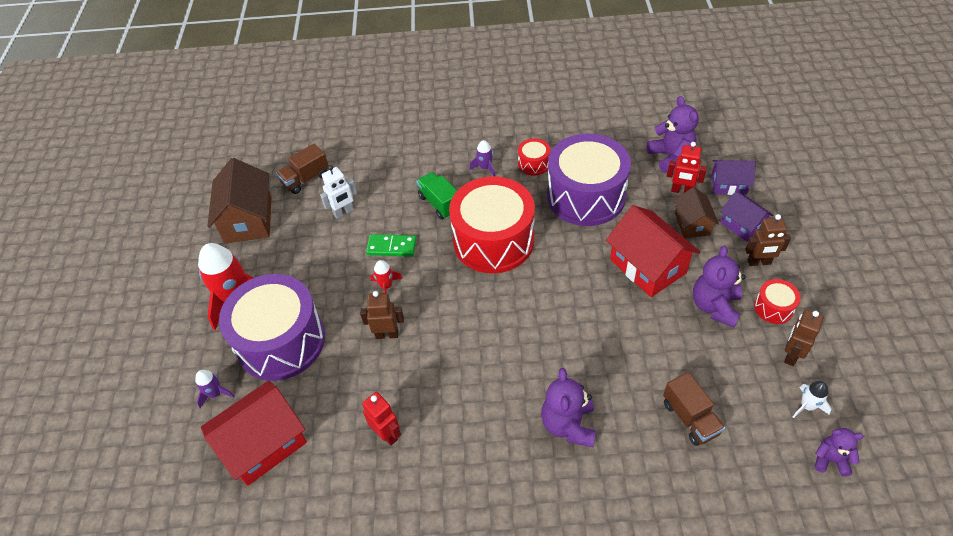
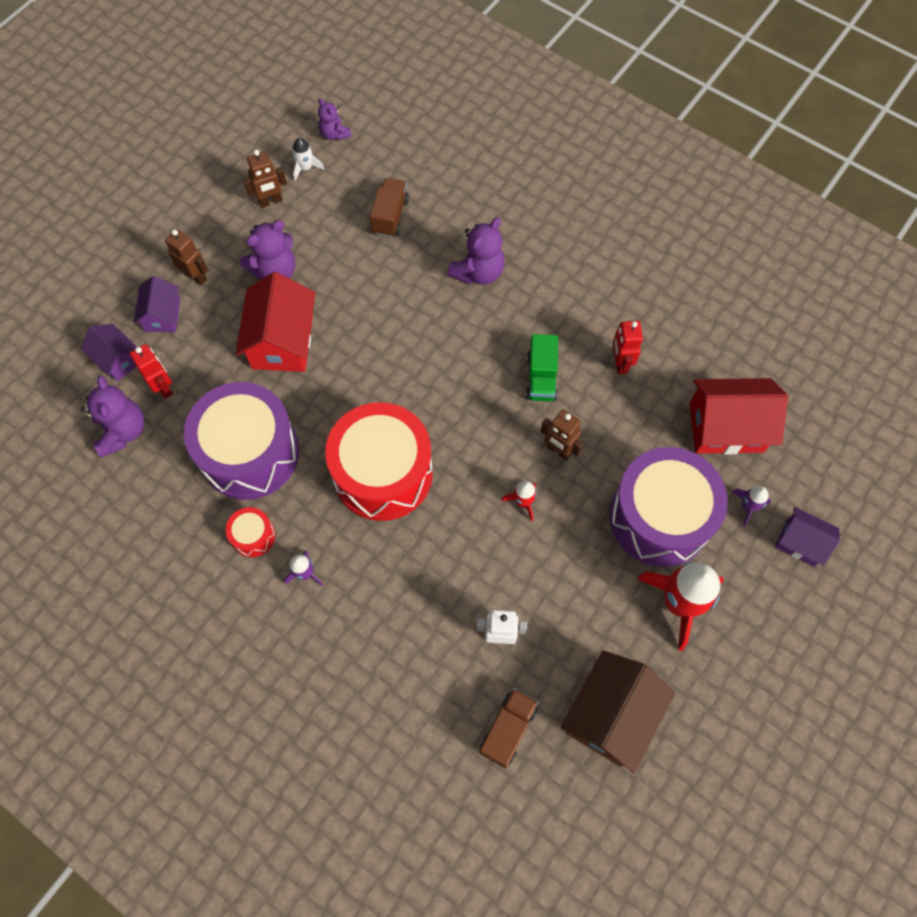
camera: 145 degrees left, 15 degrees up
(161, 396) = (800, 542): none -> purple house
(306, 179) = (508, 729): brown truck -> brown truck turned 60 degrees counterclockwise
(391, 247) = (483, 546): green domino -> none
(440, 203) = (392, 563): green truck -> green truck (541, 378)
(670, 157) = (122, 431): purple teddy bear -> purple teddy bear turned 150 degrees clockwise
(692, 224) = (198, 349): brown house -> none
(773, 308) = (235, 238): red drum -> none

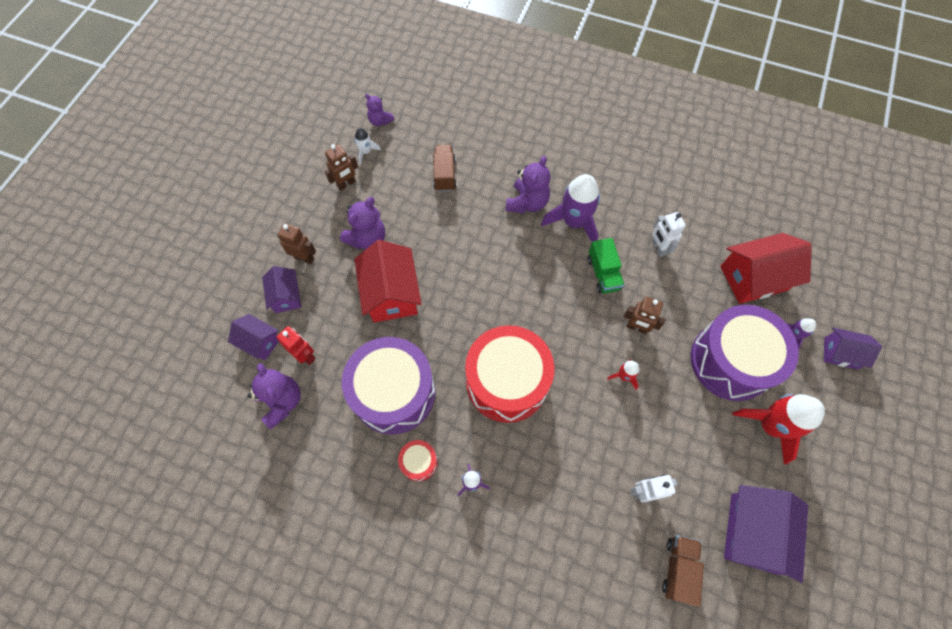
camera: 15 degrees left, 0 degrees up
(527, 308) = (573, 222): none -> purple rocket
(611, 715) = (753, 533): brown house -> purple house
(620, 363) = (658, 248): red robot -> white robot

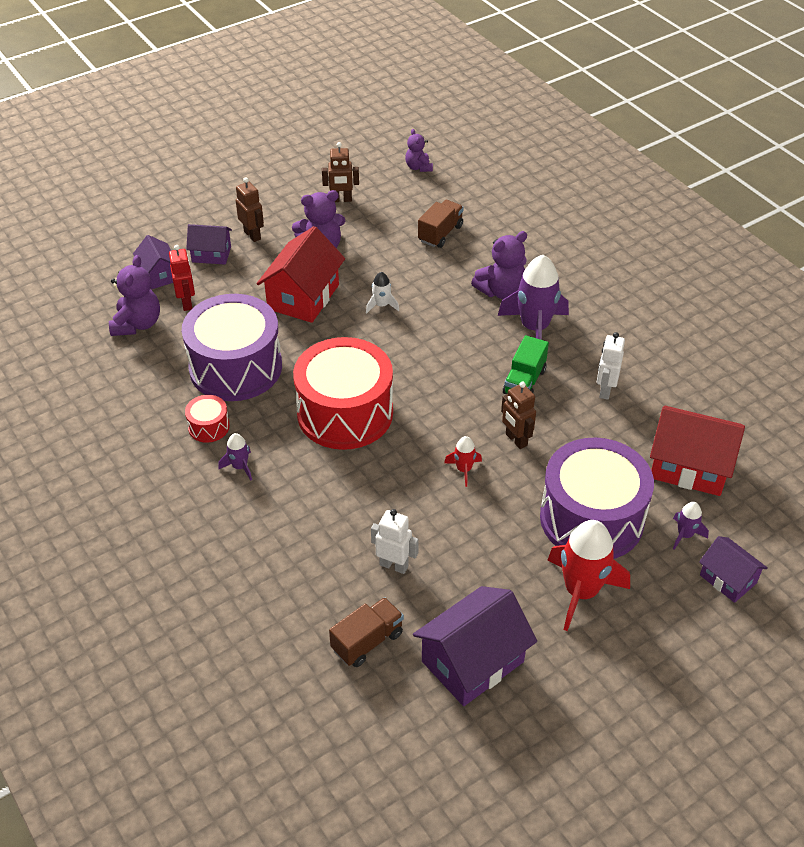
camera: 35 degrees right, 20 degrees down
(286, 296) = (211, 254): purple house -> purple house turned 75 degrees clockwise
(366, 152) = (382, 184): white rocket -> white rocket (381, 305)

